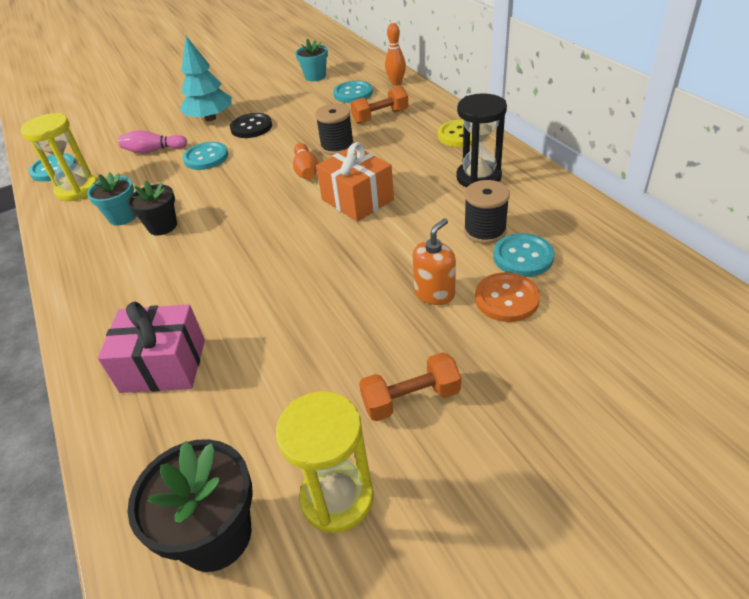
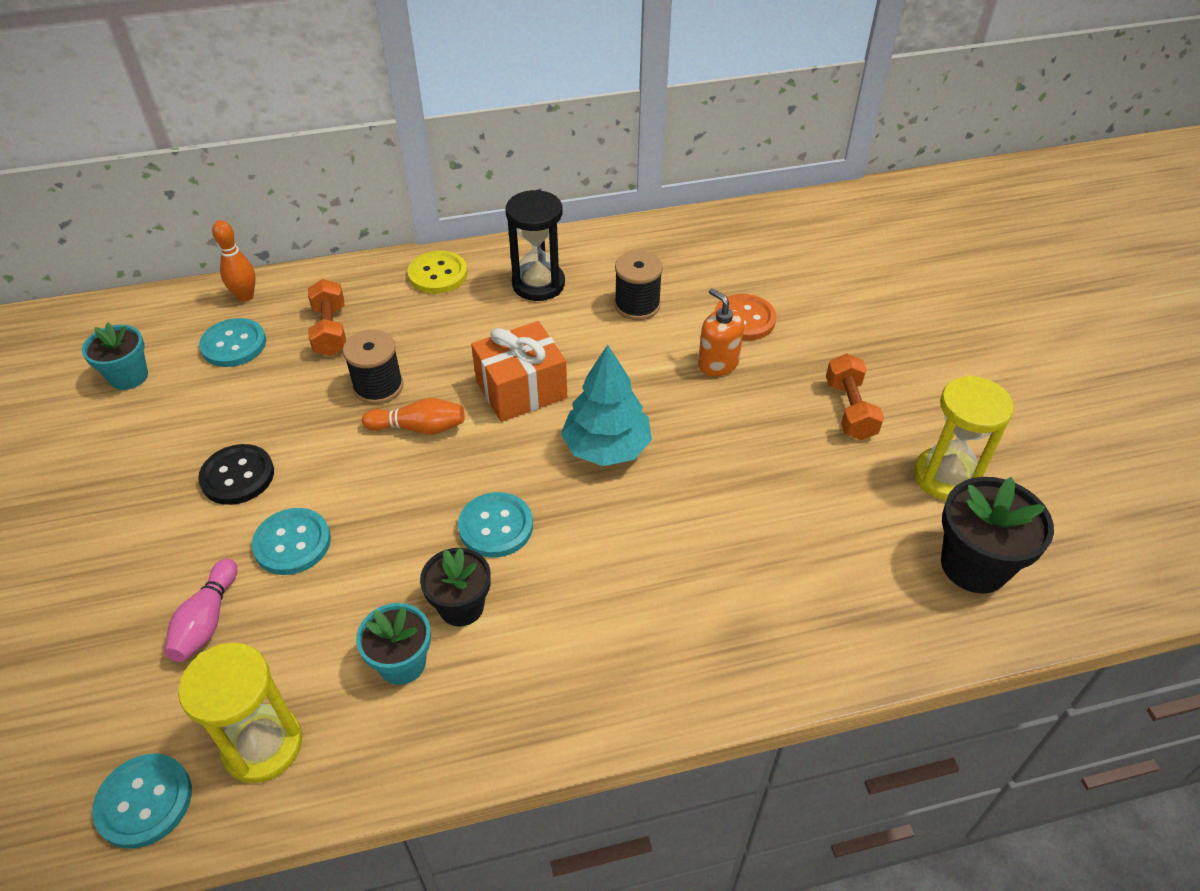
camera: 80 degrees left, 5 degrees up
(163, 365) = (755, 605): pink gift -> none
(210, 118) = (154, 530): turquoise tree -> turquoise tree (606, 447)
(523, 257) = (690, 292): turquoise button -> turquoise button (496, 526)

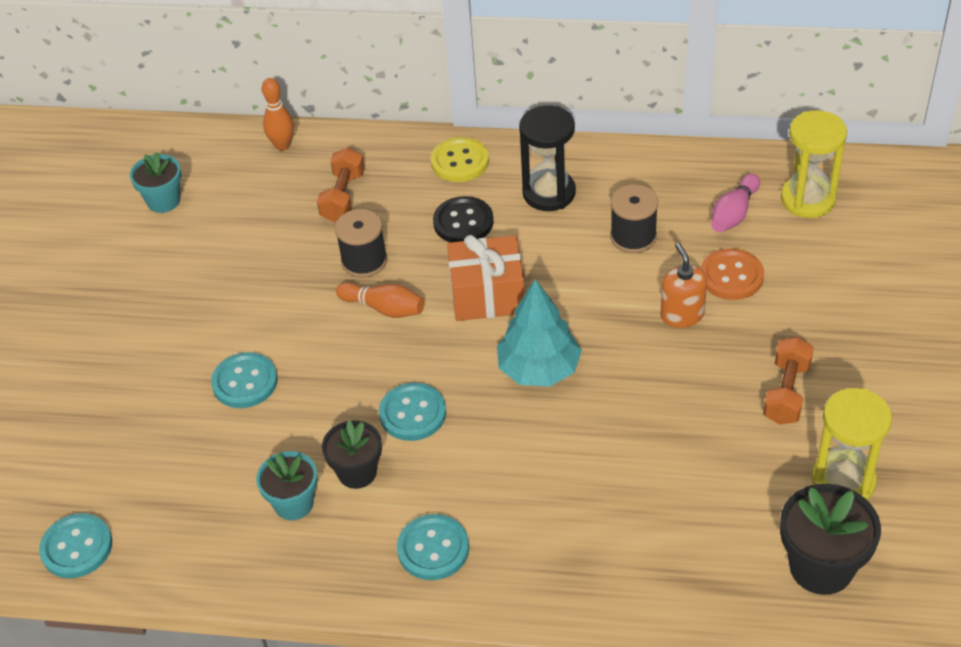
camera: 25 degrees right, 0 degrees up
(206, 621) = (160, 427): pink bowling pin -> pink bowling pin (734, 213)
(234, 344) = (257, 191): turquoise button -> turquoise button (433, 549)
(237, 476) = (221, 313): black button -> black button (463, 222)
(263, 745) = (170, 533): yellow hourglass -> yellow hourglass (808, 199)

